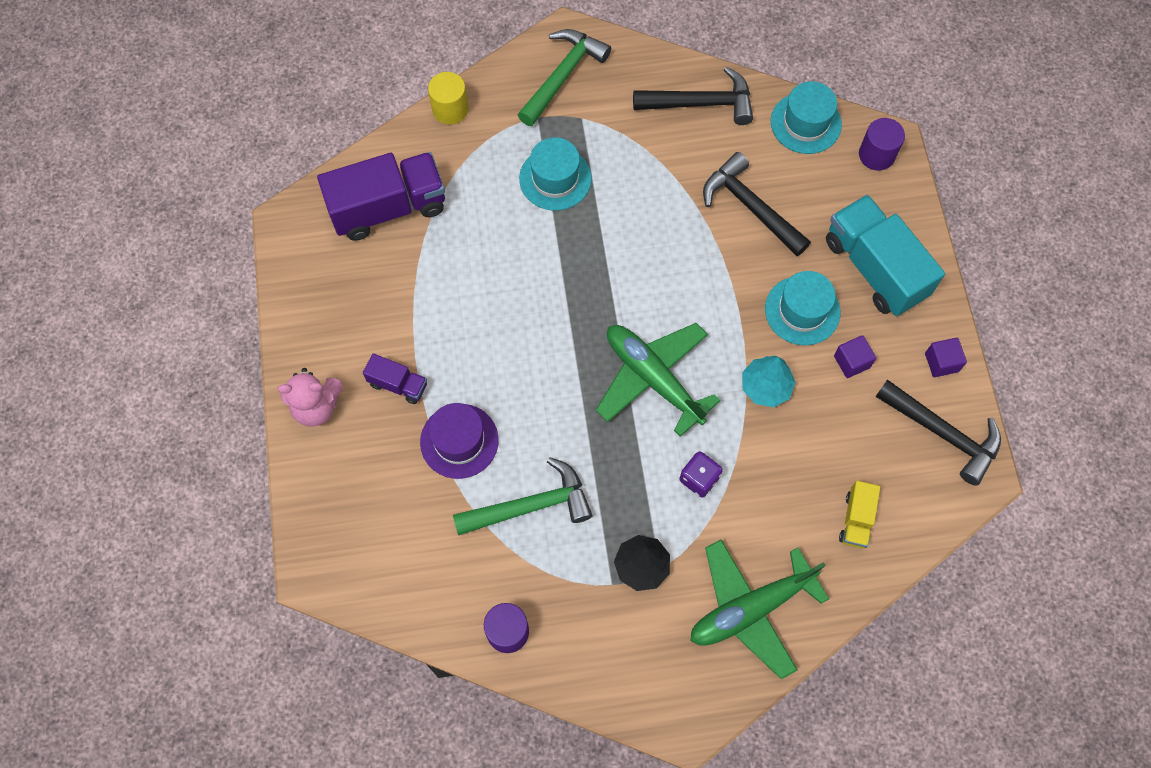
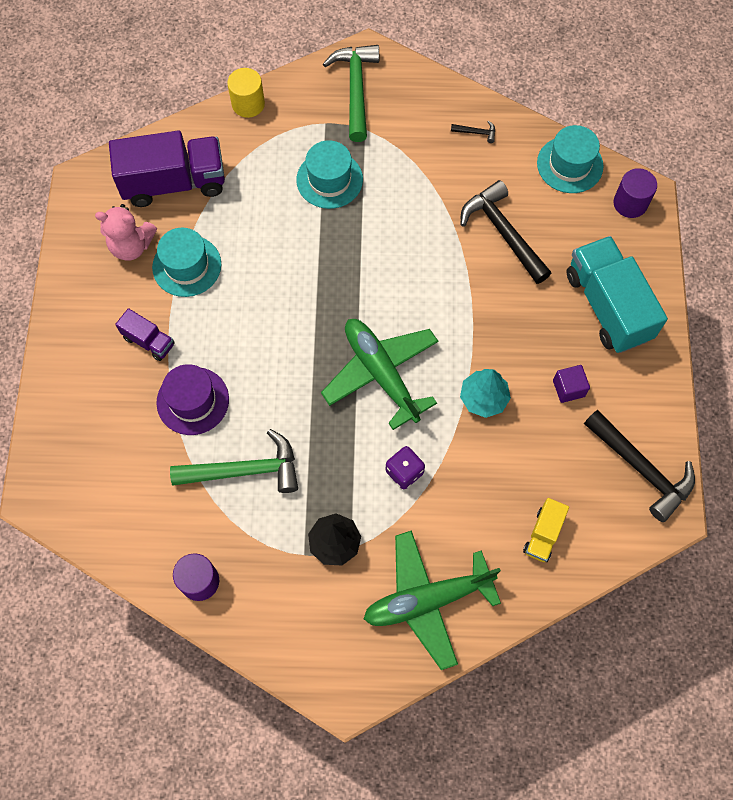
camera: 10 degrees right, 0 degrees up
(316, 406) = (72, 348): pink teddy bear -> pink teddy bear (131, 246)
(563, 76) = (356, 89): green hammer -> green hammer turned 45 degrees counterclockwise
(700, 103) = (476, 133): black hammer -> black hammer, size x0.41
(802, 310) = (532, 334): turquoise hat -> turquoise hat (187, 266)
(941, 362) = (653, 403): purple cube -> none

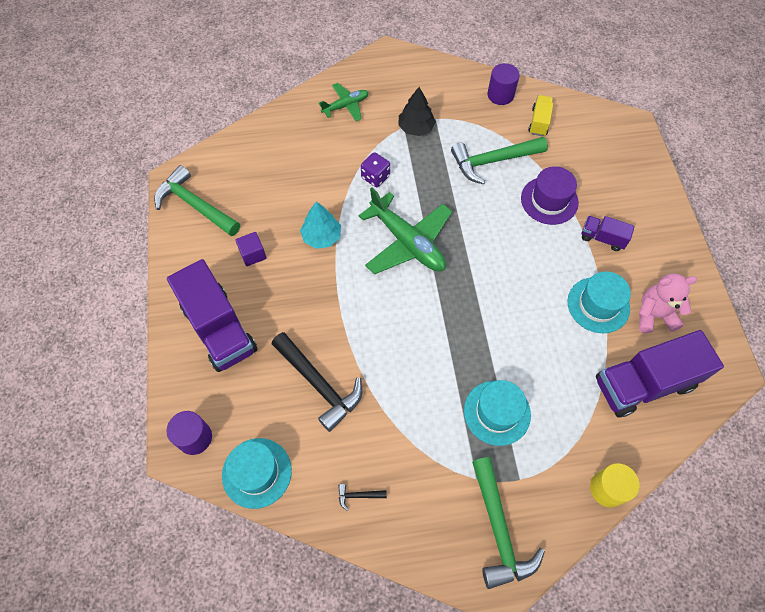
camera: 170 degrees right, 5 degrees down
(427, 600) = (346, 106): green plane -> green plane, size x0.55
(543, 534) = (269, 153): yellow truck -> yellow truck (539, 122)
(607, 306) = (219, 328): turquoise truck -> purple truck
(641, 469) = (195, 205): black hammer -> green hammer

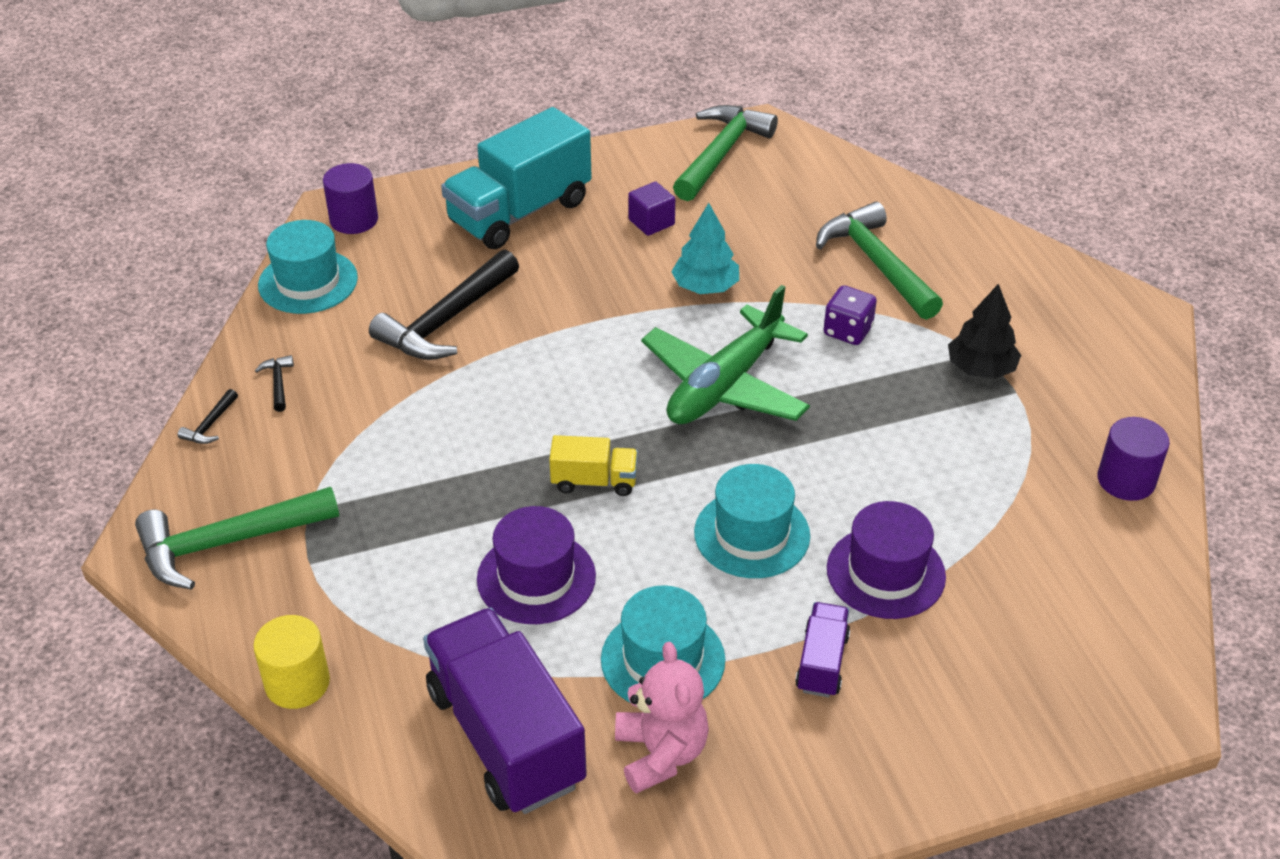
camera: 80 degrees right, 20 degrees down
(219, 328) = (519, 212): purple truck -> turquoise truck
(346, 106) = (989, 276): green plane -> none
(391, 542) = (210, 425): none -> black hammer
(493, 161) = (949, 481): green hammer -> green hammer (877, 264)
(497, 412) = (423, 526): turquoise hat -> turquoise hat (752, 534)
(539, 122) = (1083, 546): yellow truck -> yellow truck (594, 481)
(540, 356) = (536, 578): none -> purple hat

